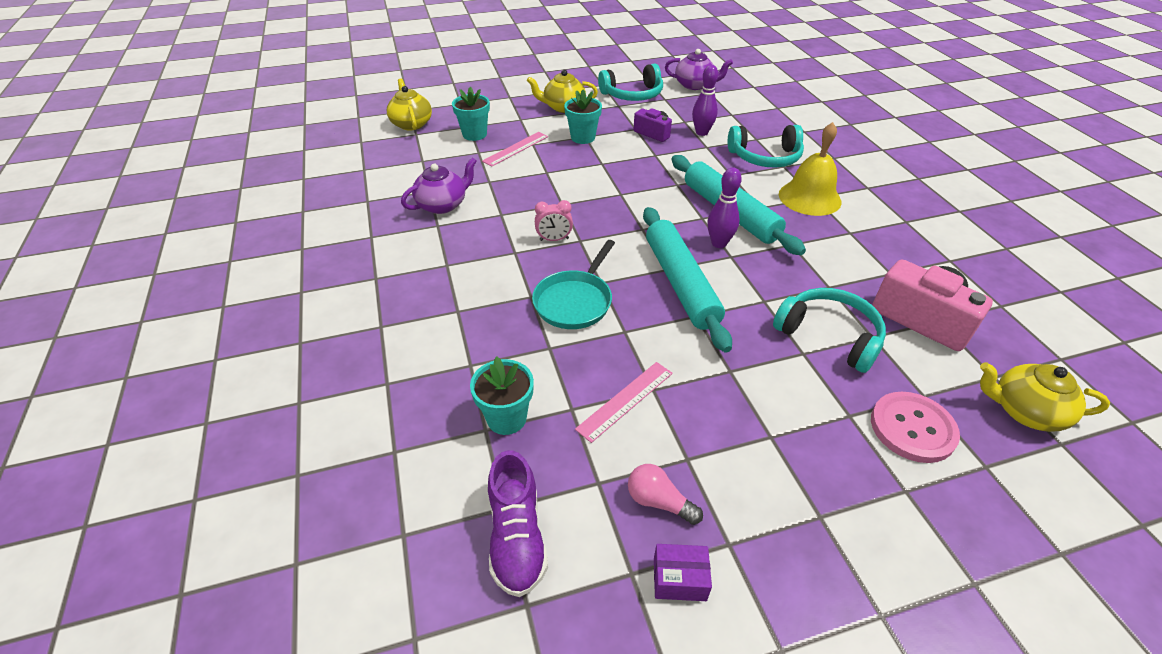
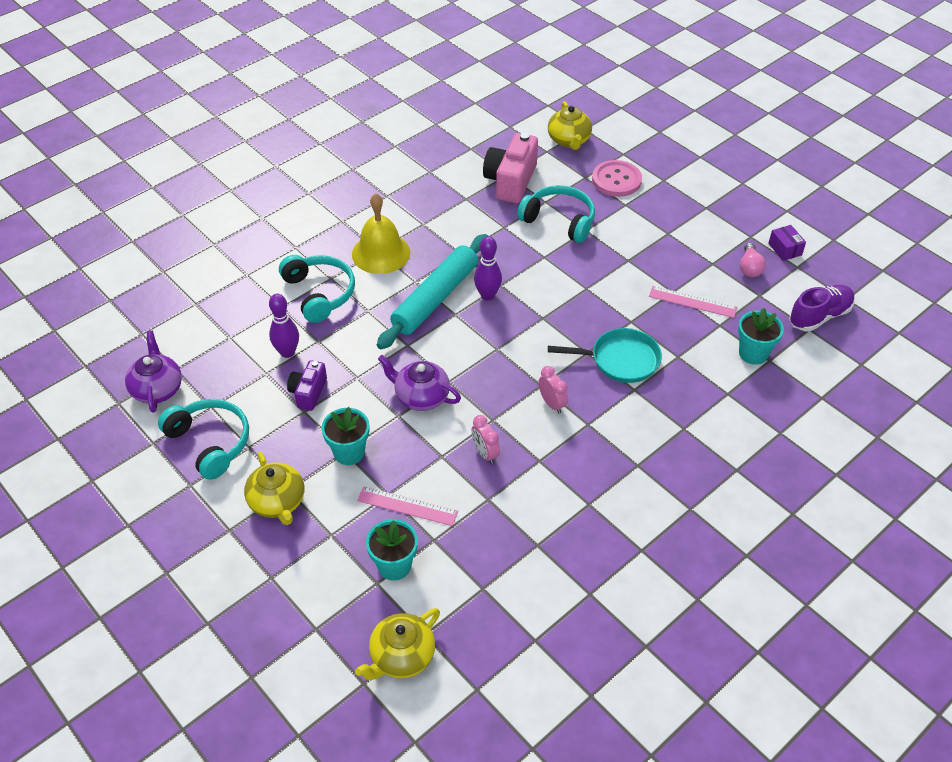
camera: 115 degrees left, 5 degrees up
(443, 205) = (554, 518): purple teapot -> purple teapot (421, 396)
(531, 191) = (485, 453): none -> pink clock
(680, 283) = (555, 305): turquoise rolling pin -> none
(829, 335) = (559, 220): turquoise headphones -> turquoise headphones turned 105 degrees clockwise

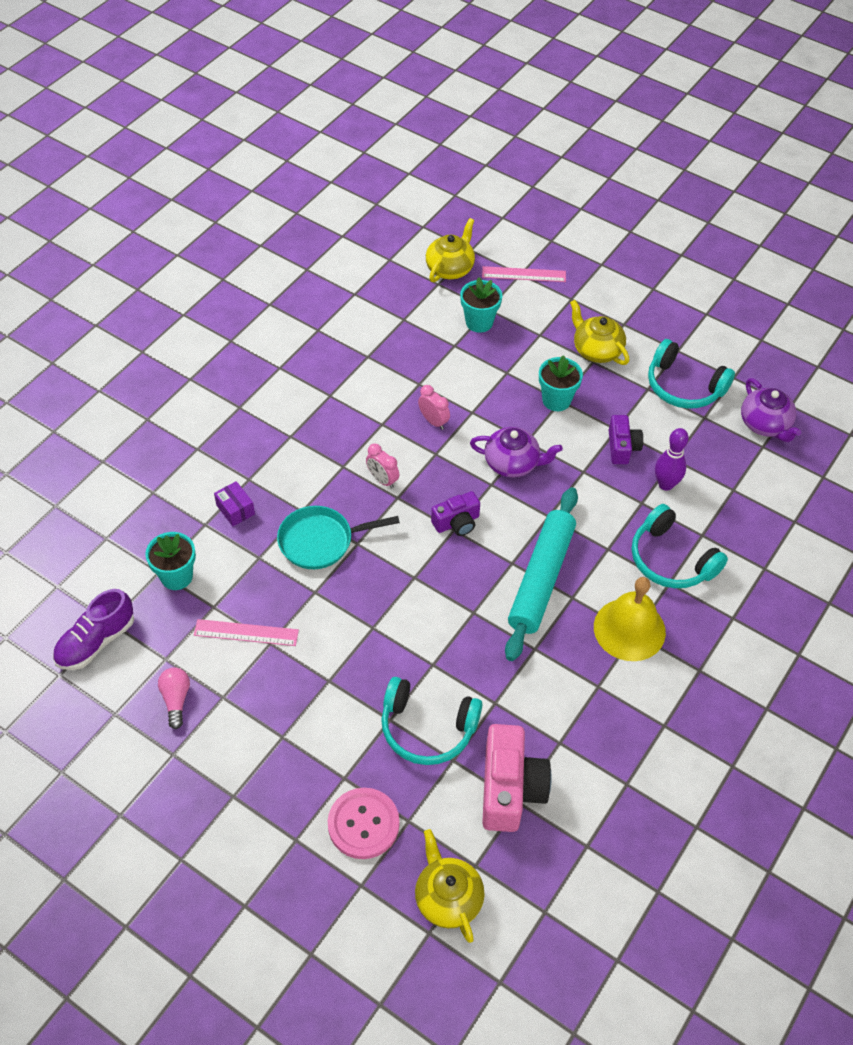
camera: 165 degrees right, 5 degrees up
(407, 506) = (486, 366): pink ruler -> pink ruler (524, 274)
(487, 295) = (484, 594): purple bowling pin -> none
(492, 353) = (457, 523): none -> purple camera
(785, 249) = (129, 740): purple box -> purple box (235, 510)

